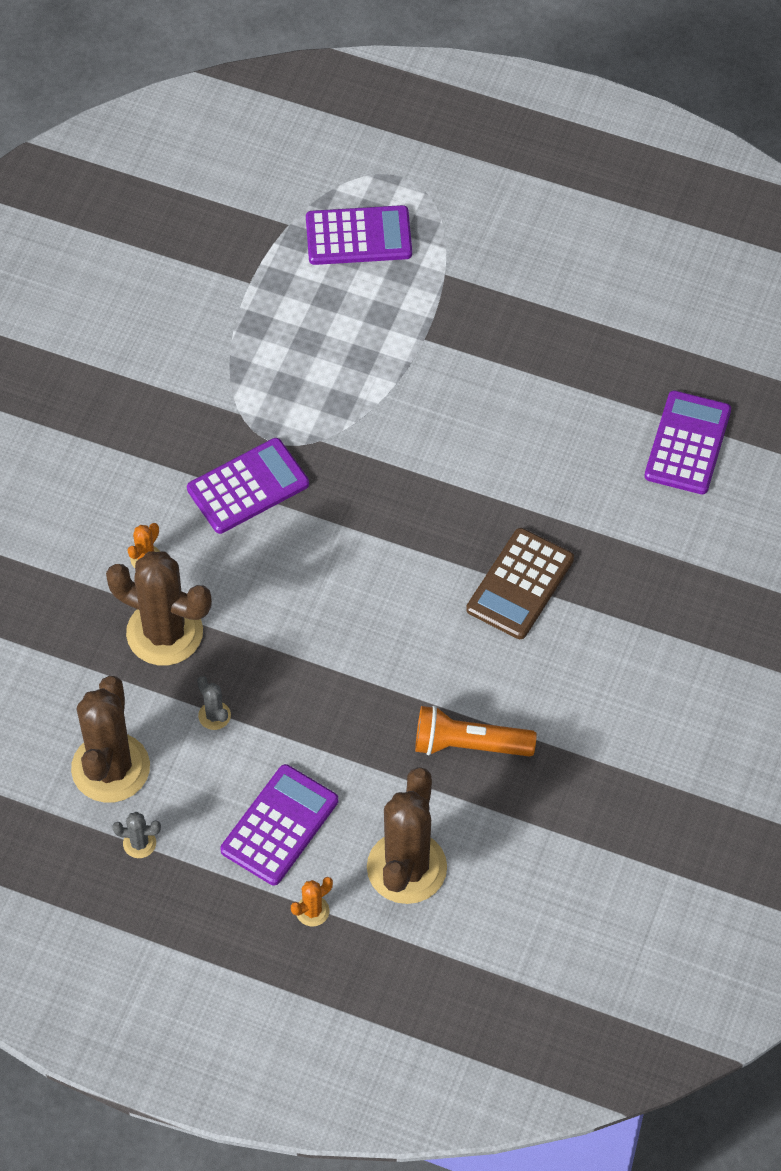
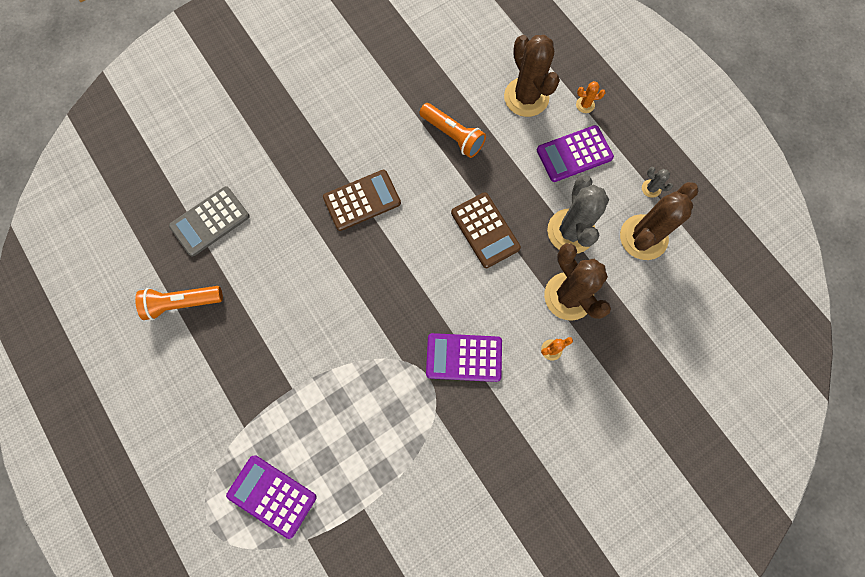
camera: 145 degrees left, 15 degrees up
(214, 715) = (571, 231): grey cactus -> grey cactus, size x2.40
(330, 647) = (485, 230): none -> brown calculator
(406, 868) = (526, 97): brown cactus -> brown cactus turned 75 degrees counterclockwise
(632, 342) = (182, 303): none -> orange flashlight
(687, 443) = (210, 221): purple calculator -> grey calculator

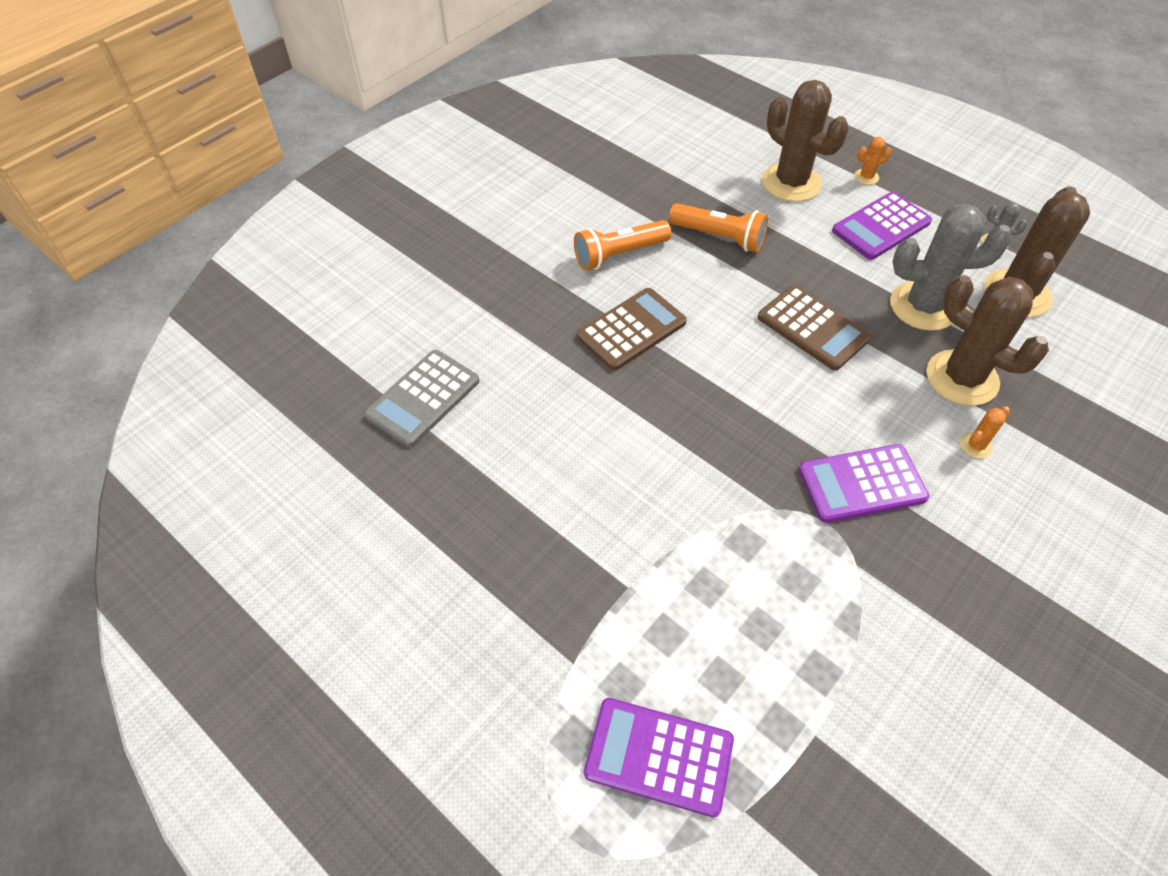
camera: 15 degrees left, 20 degrees down
(182, 303) = (414, 511): orange flashlight -> orange flashlight (619, 254)
(571, 231) = (923, 306): grey cactus -> grey cactus turned 75 degrees counterclockwise

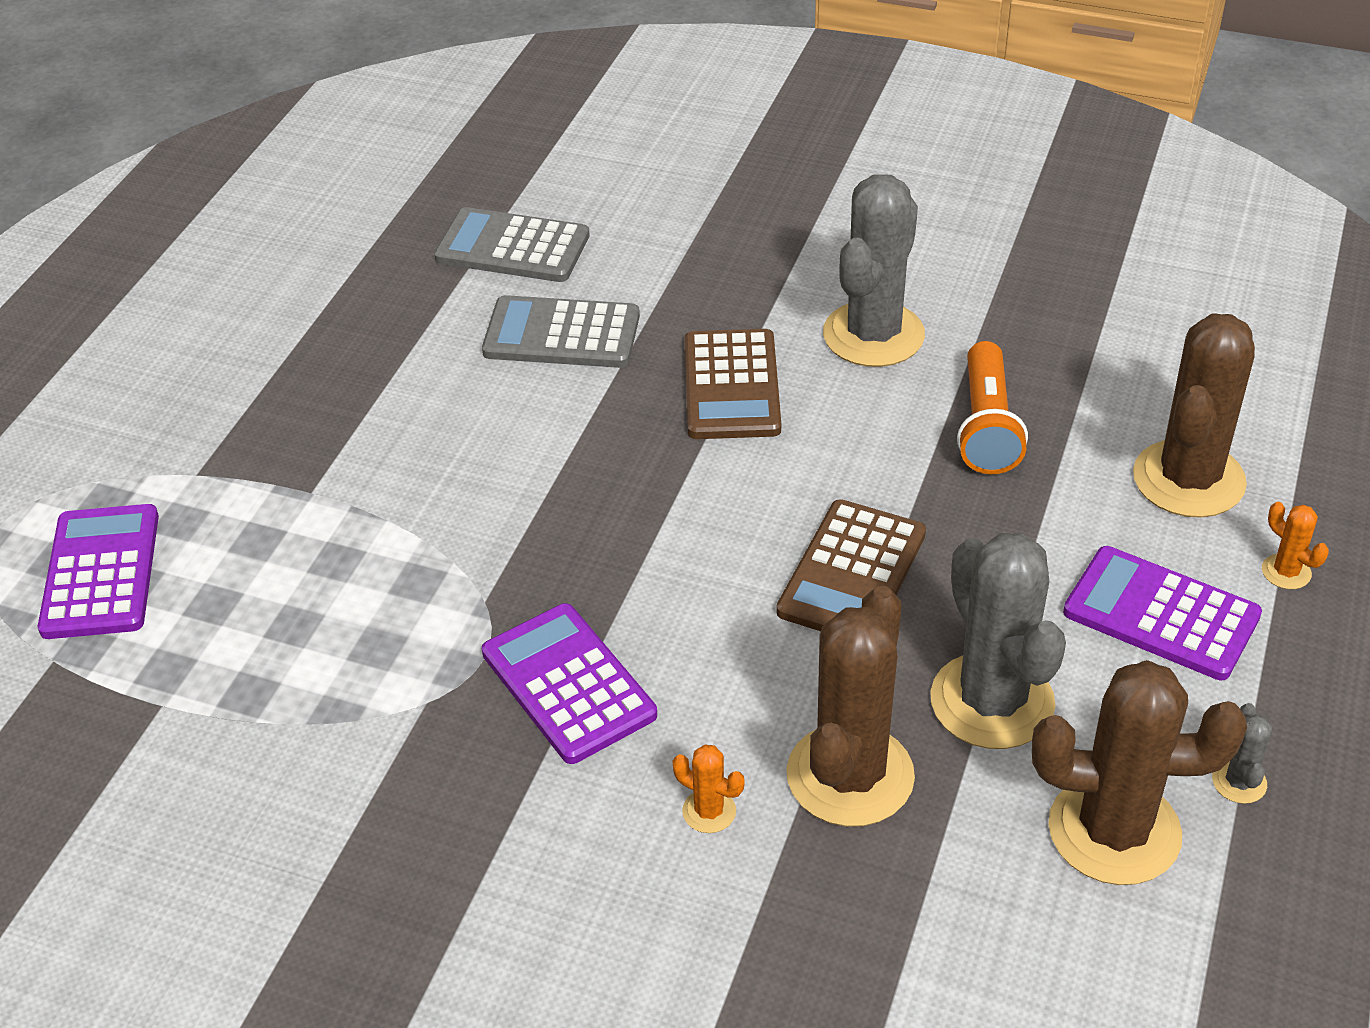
camera: 70 degrees right, 10 degrees down
(535, 397) = (562, 334): none -> grey calculator
(619, 254) = (873, 335): orange flashlight -> grey cactus
(631, 329) = (731, 386): brown calculator -> brown calculator turned 60 degrees clockwise

